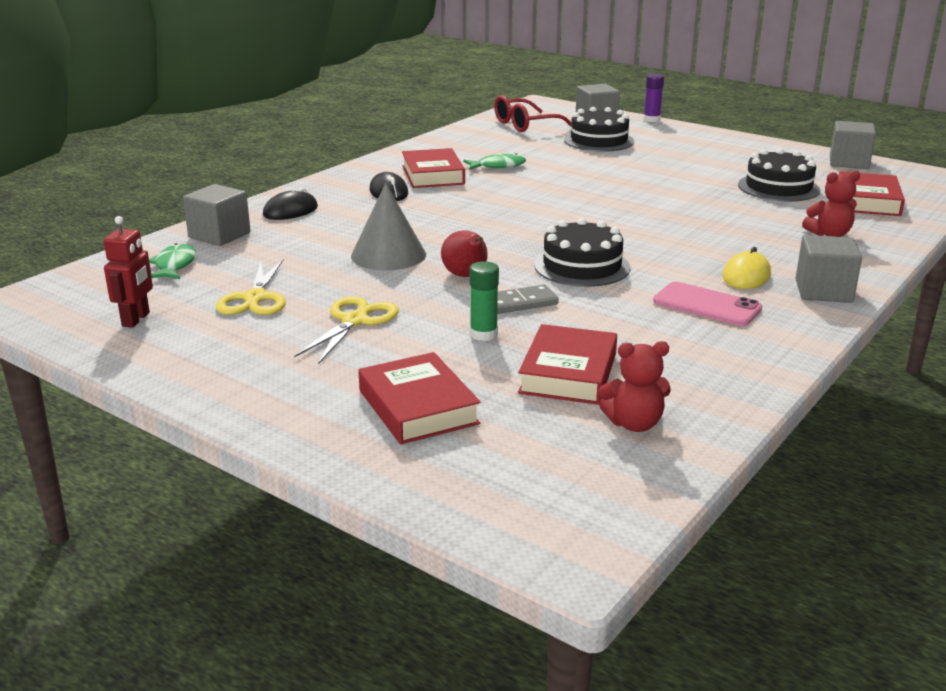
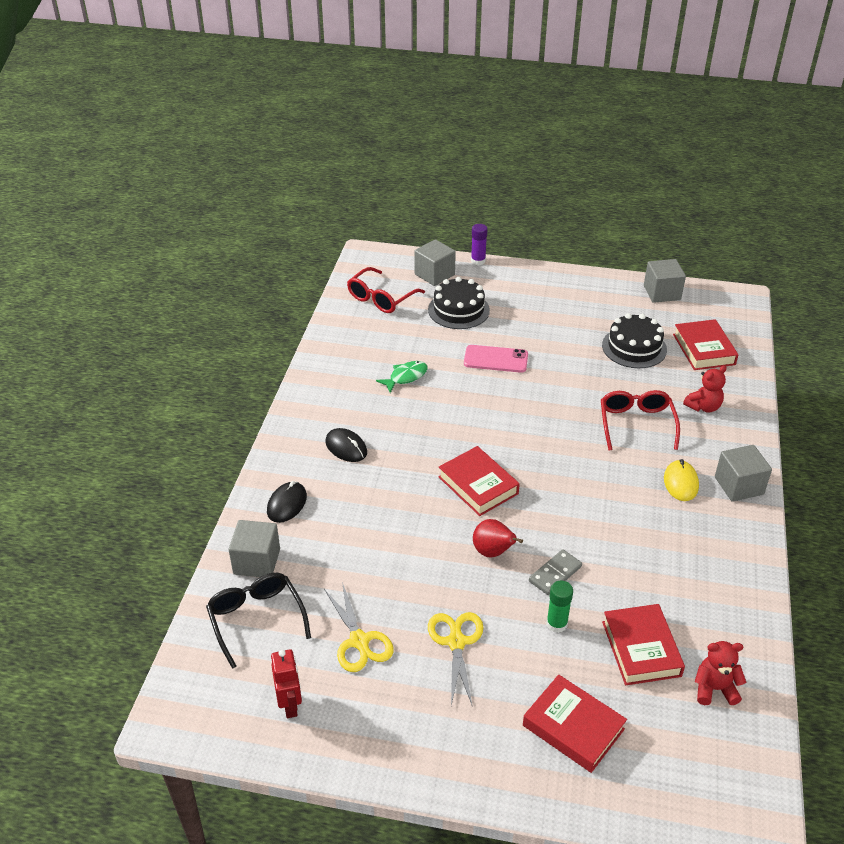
camera: 25 degrees left, 15 degrees up
(174, 265) = (256, 620): green fish -> black glasses
(388, 255) = (415, 543): grey cone -> none
(433, 175) = (362, 408): red book -> red book (478, 485)
(582, 266) = (565, 509): black cake -> none
(634, 424) = (714, 689): red teddy bear -> red teddy bear turned 150 degrees counterclockwise
(706, 305) = (677, 531): pink phone -> pink phone (495, 359)
(729, 231) = (636, 424): none -> red glasses

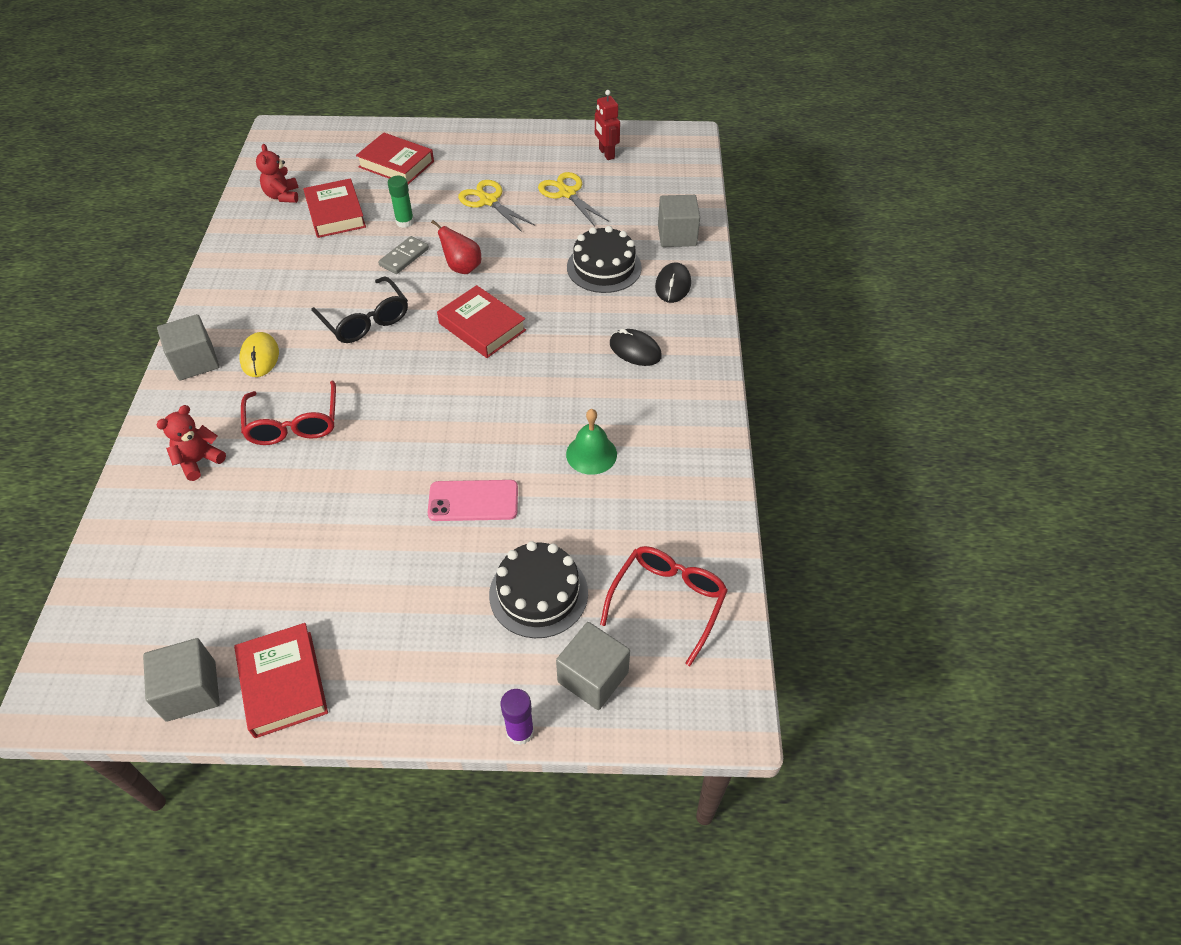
camera: 170 degrees right, 10 degrees up
(256, 620) = (656, 197): black glasses -> black glasses (365, 320)
(406, 377) = (591, 454): green fish -> green bell
(456, 642) = (488, 201): yellow scissors -> yellow scissors turned 150 degrees clockwise
(634, 347) = (268, 553): black cake -> black cake (604, 267)
(704, 349) = (162, 564): red book -> red book (283, 683)
(714, 689) = (283, 196): red teddy bear -> red teddy bear turned 90 degrees clockwise

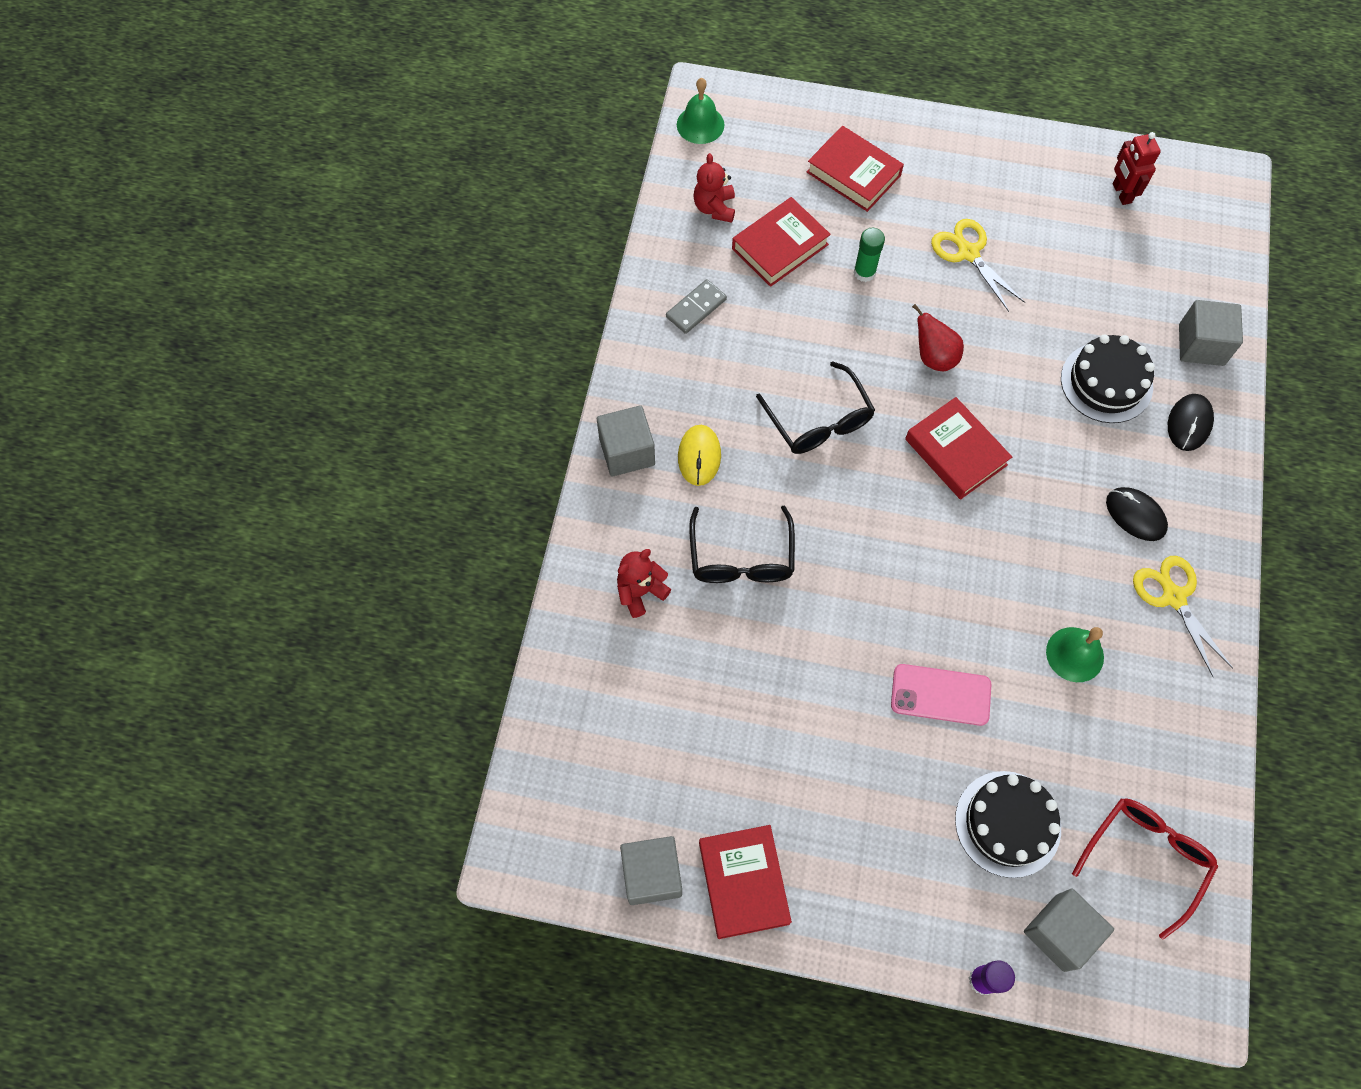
camera: 10 degrees right, 15 degrees up
(274, 148) = (700, 124): none -> green bell
(293, 423) = (741, 557): red glasses -> black glasses
(335, 213) = (780, 246): red book -> red book turned 60 degrees clockwise
(404, 257) = (864, 330): grey domino -> grey domino (696, 308)
(567, 193) = (1067, 254): yellow scissors -> yellow scissors (1173, 597)

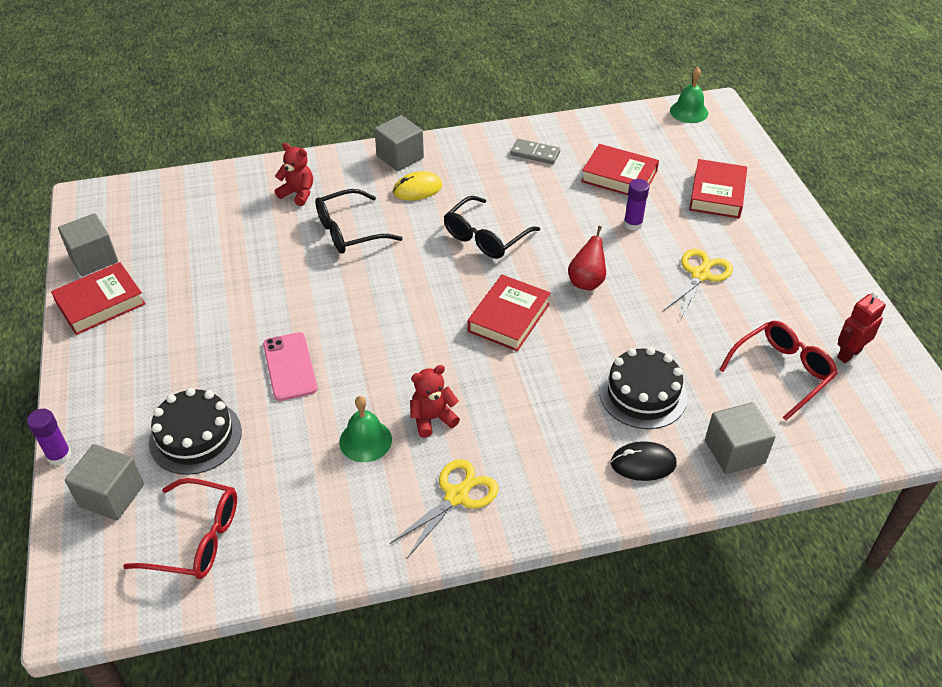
camera: 65 degrees right, 20 degrees down
(714, 208) = (625, 138): red teddy bear -> red teddy bear (432, 418)
(864, 272) = (633, 224): green glue stick -> purple glue stick
(1123, 258) = (781, 372): none -> red glasses
(1135, 515) = (523, 448): black mouse -> none

